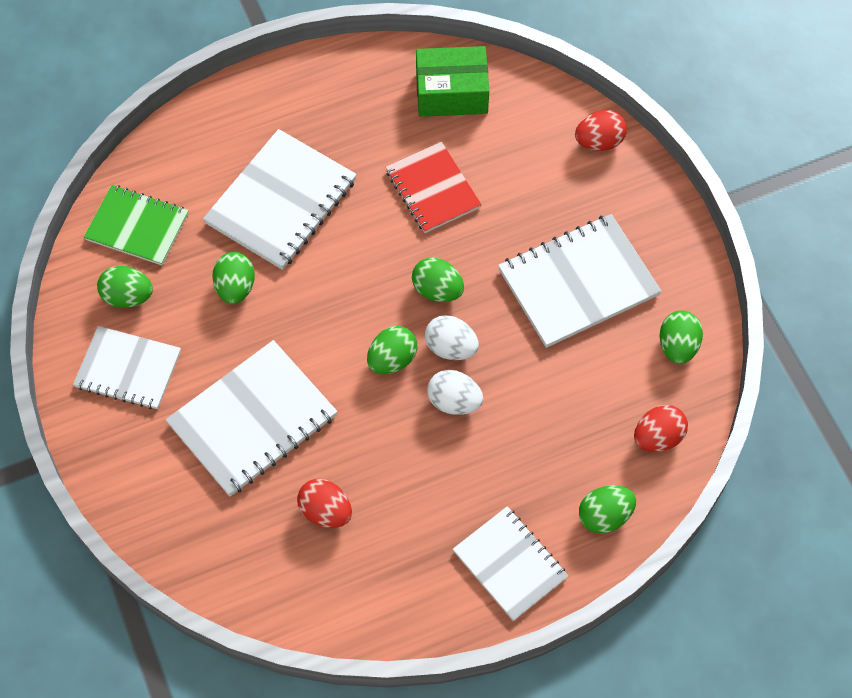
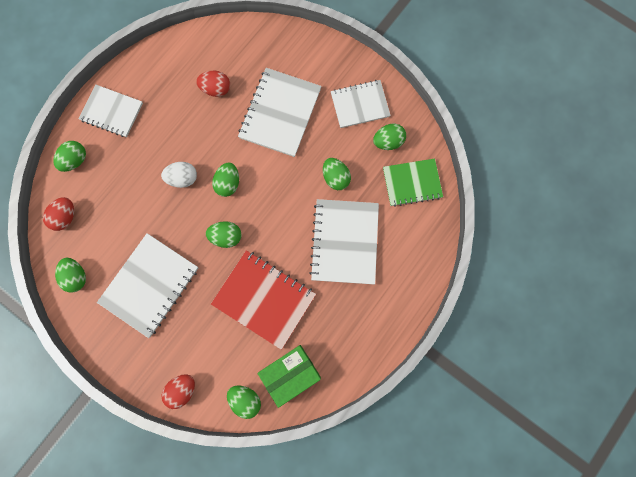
camera: 150 degrees right, 15 degrees up
(432, 189) = (264, 299): red notebook -> red notebook, size x1.51
(451, 347) = (200, 207): white egg -> none
(524, 93) = (245, 399): none -> green egg

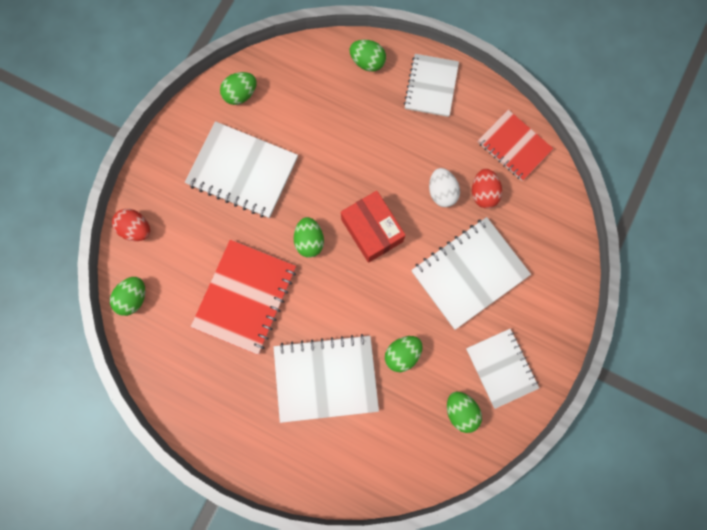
camera: 80 degrees right, 0 degrees up
(65, 217) = (303, 68): red egg -> none
(181, 57) = (514, 146): none -> red notebook
(183, 178) = (368, 179): white egg -> white egg (441, 192)
(228, 183) = (372, 230): green egg -> red box
(280, 113) = (469, 273): white notebook -> white notebook turned 45 degrees counterclockwise
(290, 374) = (166, 342): green box -> none
(412, 183) = (413, 449): green notebook -> none

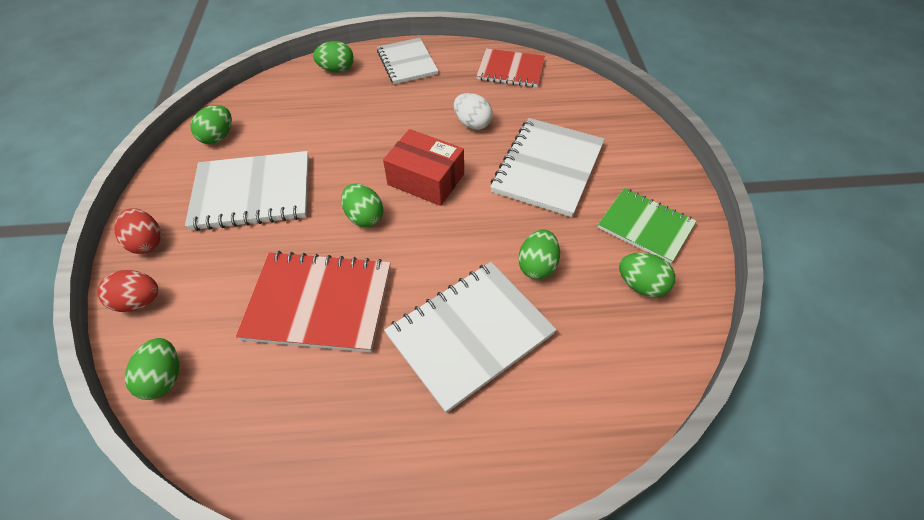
camera: 30 degrees left, 25 degrees down
(245, 297) = (319, 303): red notebook -> red notebook turned 75 degrees counterclockwise
(483, 193) = (511, 109): red egg -> red egg (147, 242)
(501, 368) = (645, 226): white notebook -> green notebook

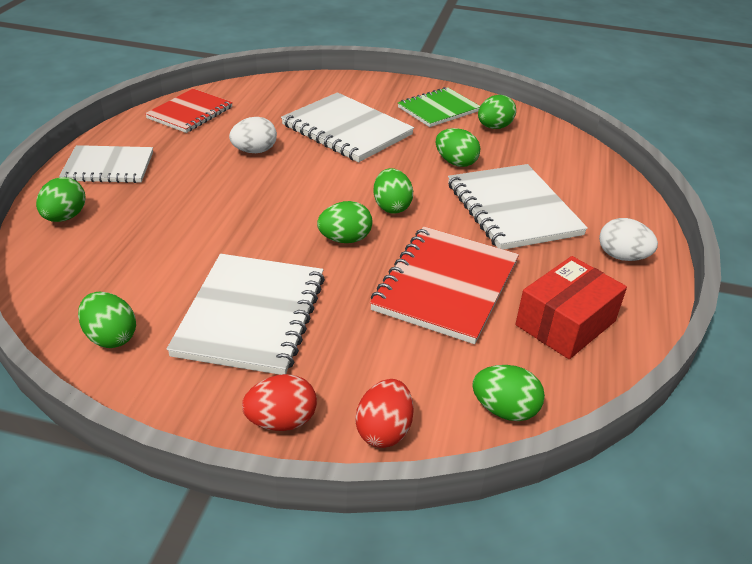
camera: 75 degrees left, 15 degrees down
(419, 460) = (622, 257): none -> white egg
(426, 179) = (315, 193): red box -> red box (565, 323)
(428, 235) = (391, 207): none -> green egg

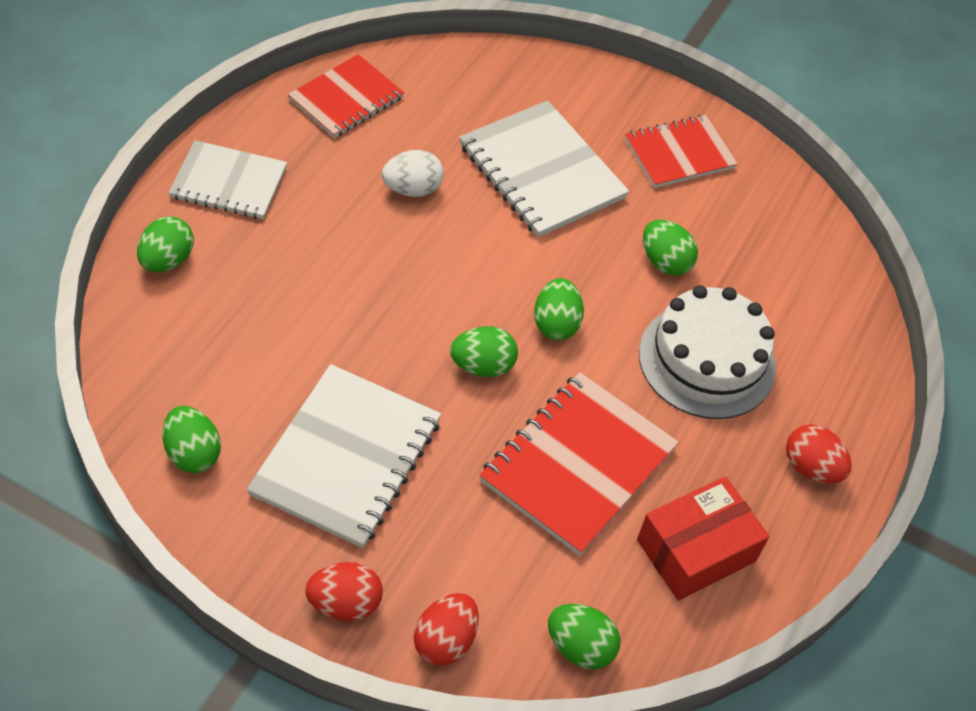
camera: 10 degrees right, 15 degrees up
(438, 109) = (679, 154): green notebook -> red notebook
(494, 127) = (743, 204): green egg -> none
(512, 209) = (707, 360): white notebook -> white cake
(622, 257) = (811, 468): white egg -> red egg

